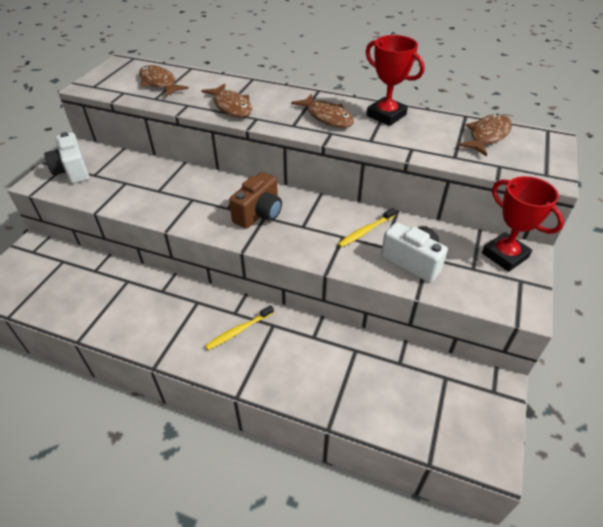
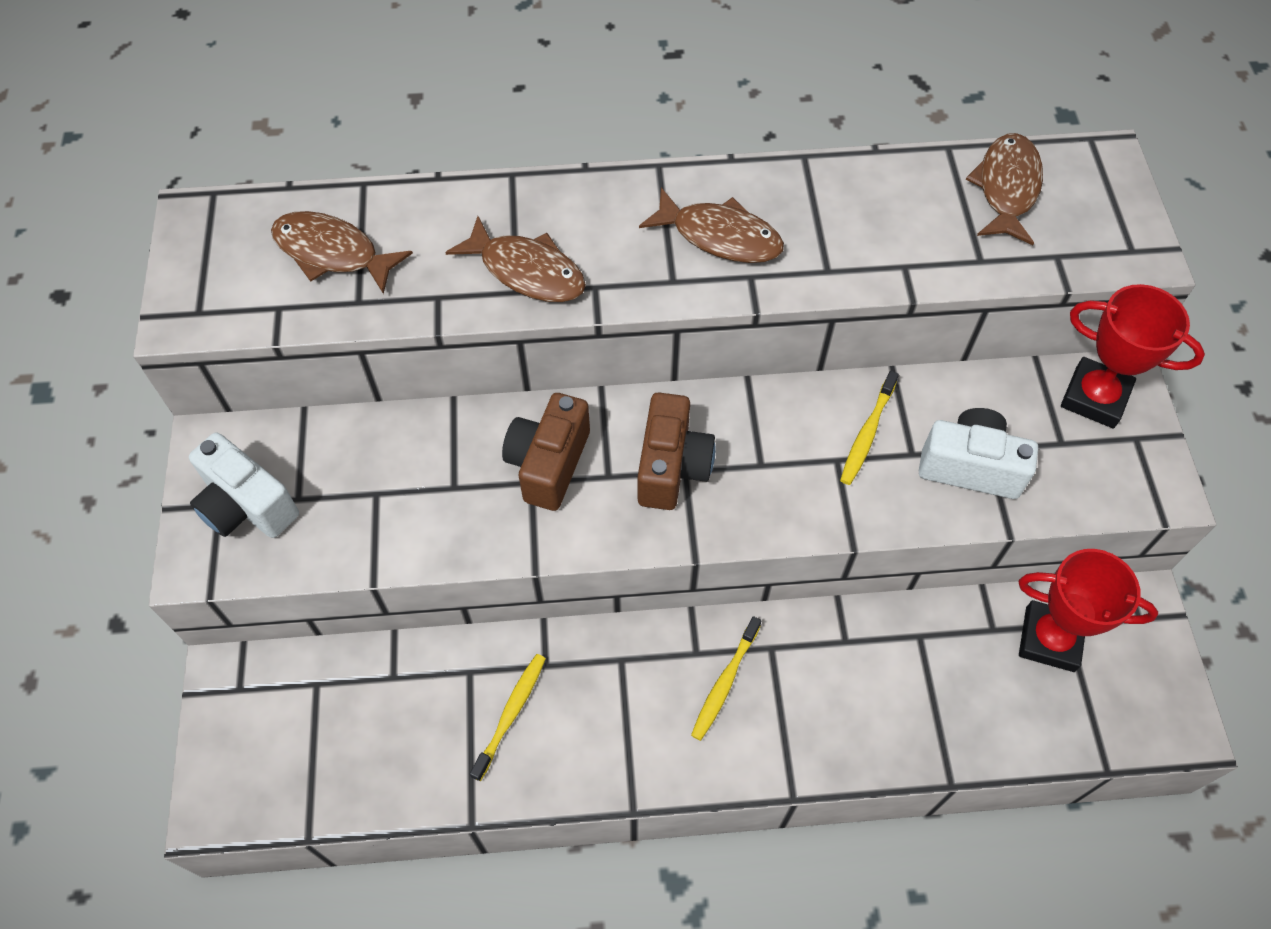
camera: 25 degrees left, 15 degrees up
(131, 304) = (511, 714): none -> yellow toothbrush
(205, 195) = (548, 464): none -> brown camera
(386, 115) = (818, 194): red trophy -> red trophy (1049, 639)

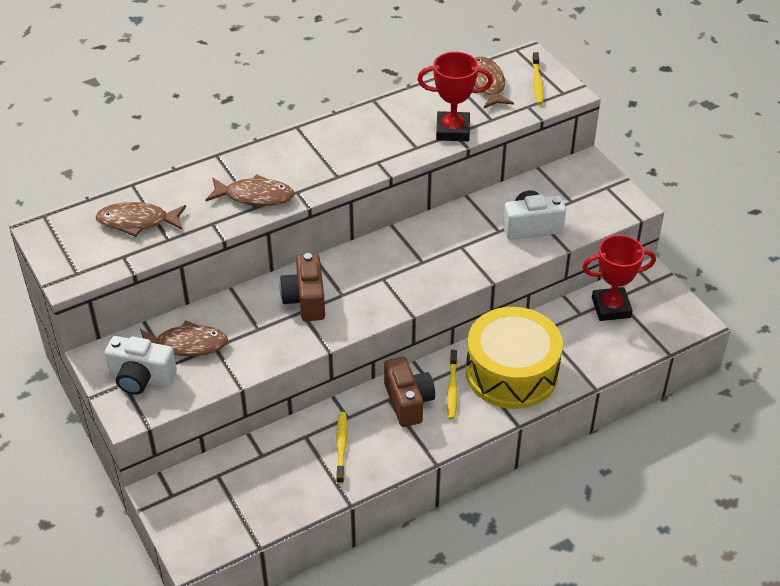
camera: 25 degrees left, 15 degrees down
(672, 467) = (375, 279): brown camera -> brown camera (408, 402)
(720, 236) = (350, 149): brown fish -> brown fish (187, 345)
(831, 693) = (511, 372): none -> yellow drum
(867, 434) = (470, 230): yellow toothbrush -> yellow toothbrush (537, 83)
(1094, 397) = (577, 176): red trophy -> red trophy (452, 130)

